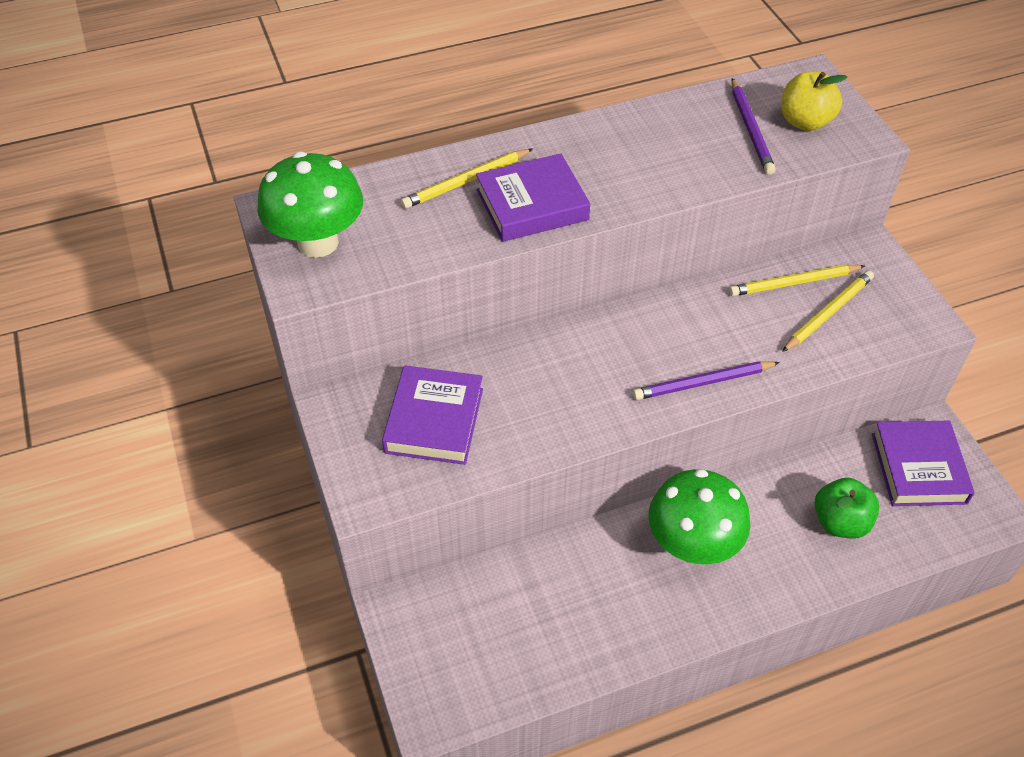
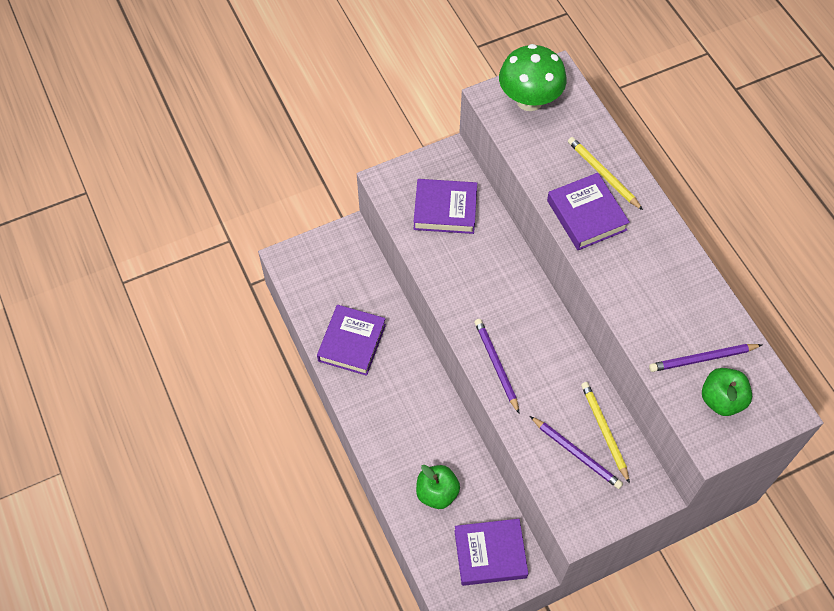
camera: 85 degrees right, 10 degrees up
(600, 619) = (352, 343): none -> purple book
(692, 545) = (409, 396): green mushroom -> none
(805, 122) = (721, 400): yellow apple -> green apple
(828, 313) = (576, 453): yellow pencil -> purple pencil

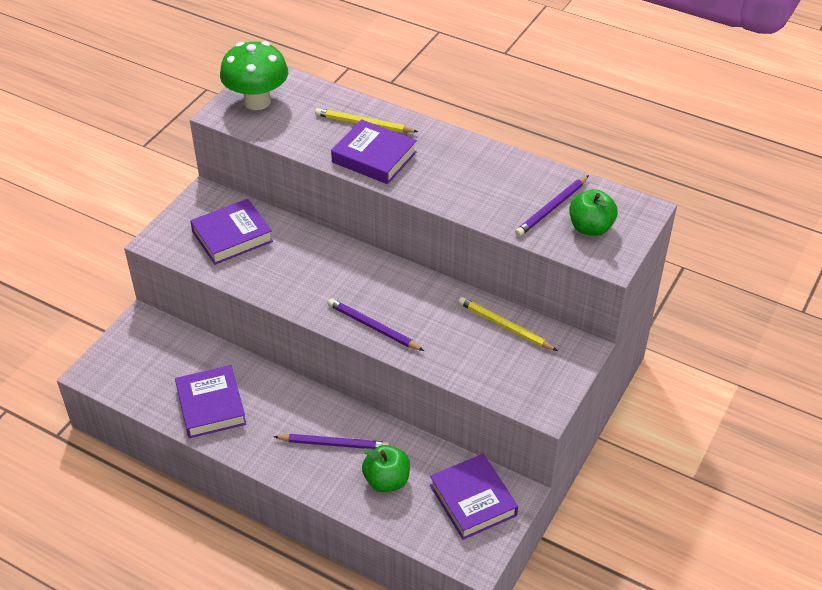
camera: 35 degrees left, 15 degrees down
(490, 554) = (473, 500): purple book -> purple book turned 75 degrees counterclockwise
(576, 453) = (495, 355): purple pencil -> purple pencil (333, 444)

